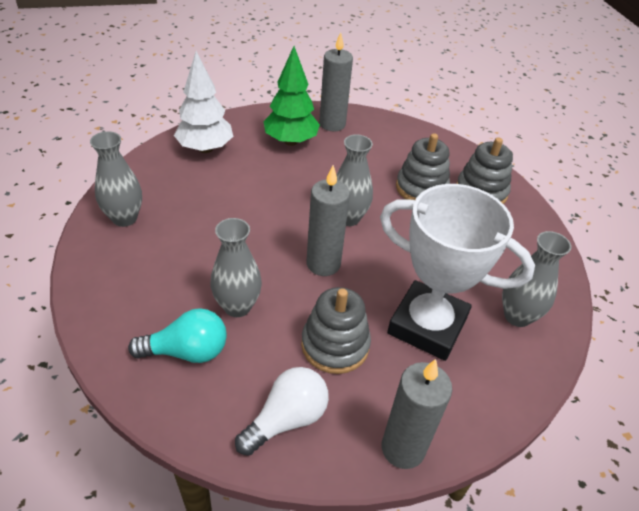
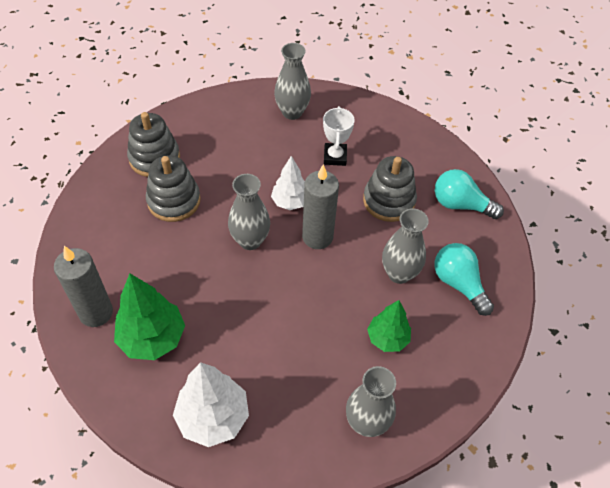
camera: 115 degrees left, 10 degrees up
(179, 264) = (387, 338): none -> green tree
(286, 419) = (460, 204): white light bulb -> turquoise light bulb
(379, 262) = (290, 202): none -> white tree
(403, 448) = (434, 145): grey candle -> none
(427, 325) = (335, 156): white trophy -> white trophy, size x0.47

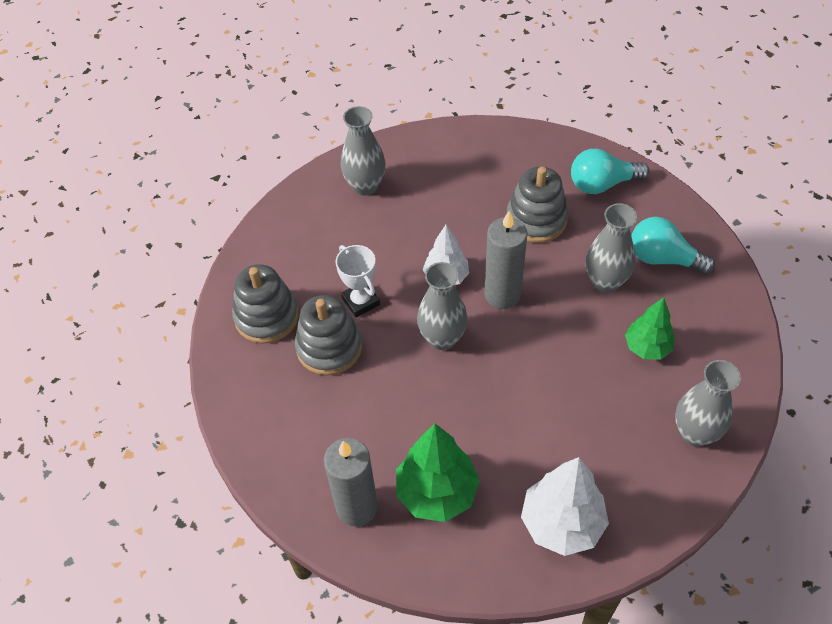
camera: 30 degrees left, 0 degrees up
(335, 156) = (448, 206): white trophy -> white trophy (361, 301)

